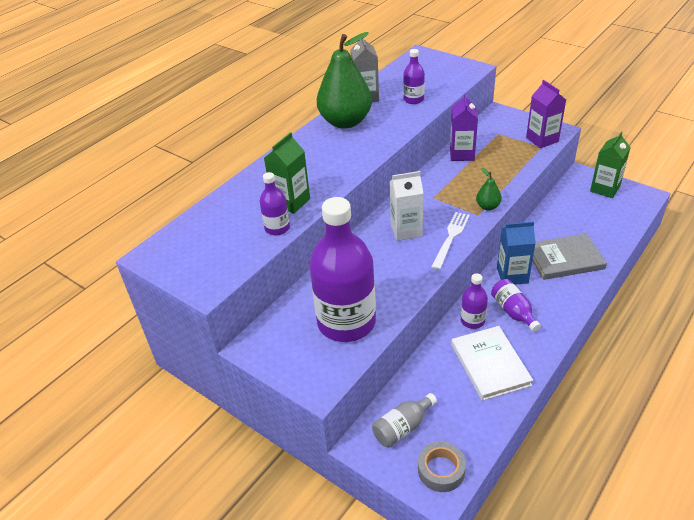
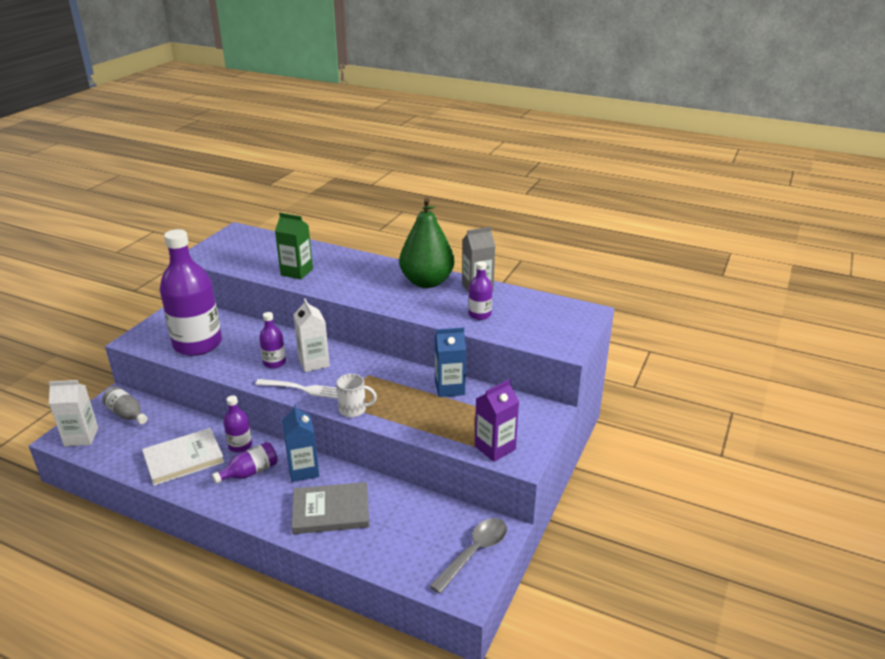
camera: 75 degrees right, 10 degrees down
(277, 228) = (262, 271): purple bottle -> purple bottle (274, 362)
(441, 470) = (81, 437): grey tape -> white carton
(462, 154) = (449, 388): purple carton -> blue carton
(488, 206) = (353, 410): green pear -> white mug
(564, 259) = (331, 511): grey book -> grey book turned 75 degrees counterclockwise
(605, 189) = (474, 552): green carton -> grey spoon

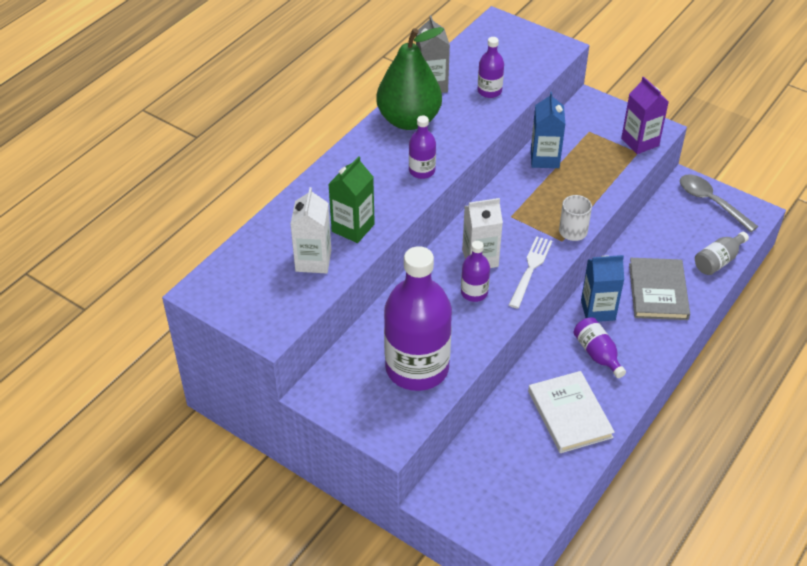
camera: 80 degrees left, 15 degrees up
(81, 437) = (516, 525): white carton -> white carton (313, 261)
(127, 414) = (476, 481): grey bottle -> grey bottle (718, 261)
(240, 445) = (552, 363): purple bottle -> purple bottle (422, 171)

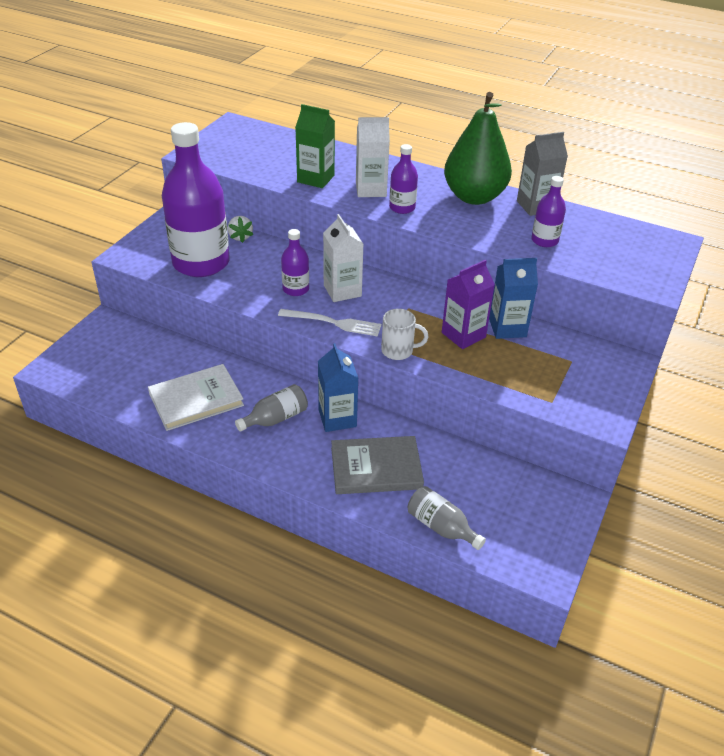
camera: 80 degrees right, 5 degrees down
(313, 261) = (272, 164): white carton -> white carton (371, 189)
(370, 332) = (240, 237): none -> white strawberry
(597, 354) = (275, 418): purple bottle -> grey bottle
(640, 142) = (571, 403): purple carton -> purple carton (463, 335)
(711, 202) = (548, 523): grey spoon -> none

